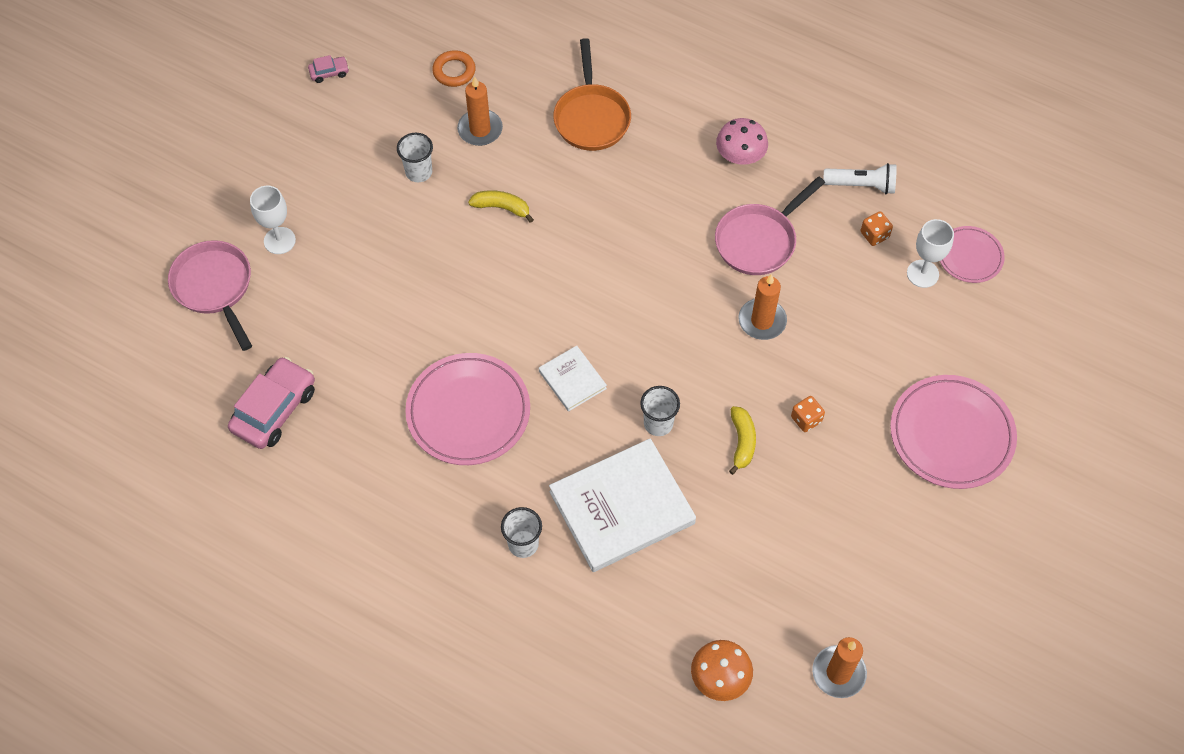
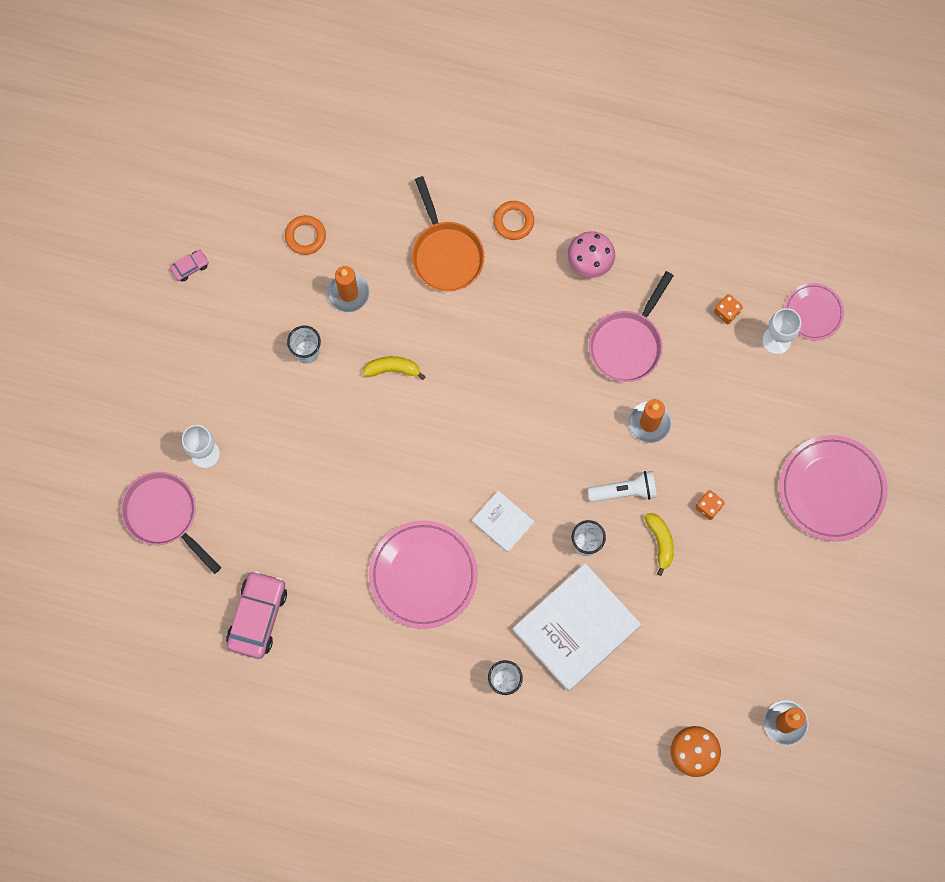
camera: 15 degrees left, 15 degrees up
(670, 104) = (513, 221): none -> orange ring
(862, 185) = (704, 263): white flashlight -> white flashlight (625, 491)

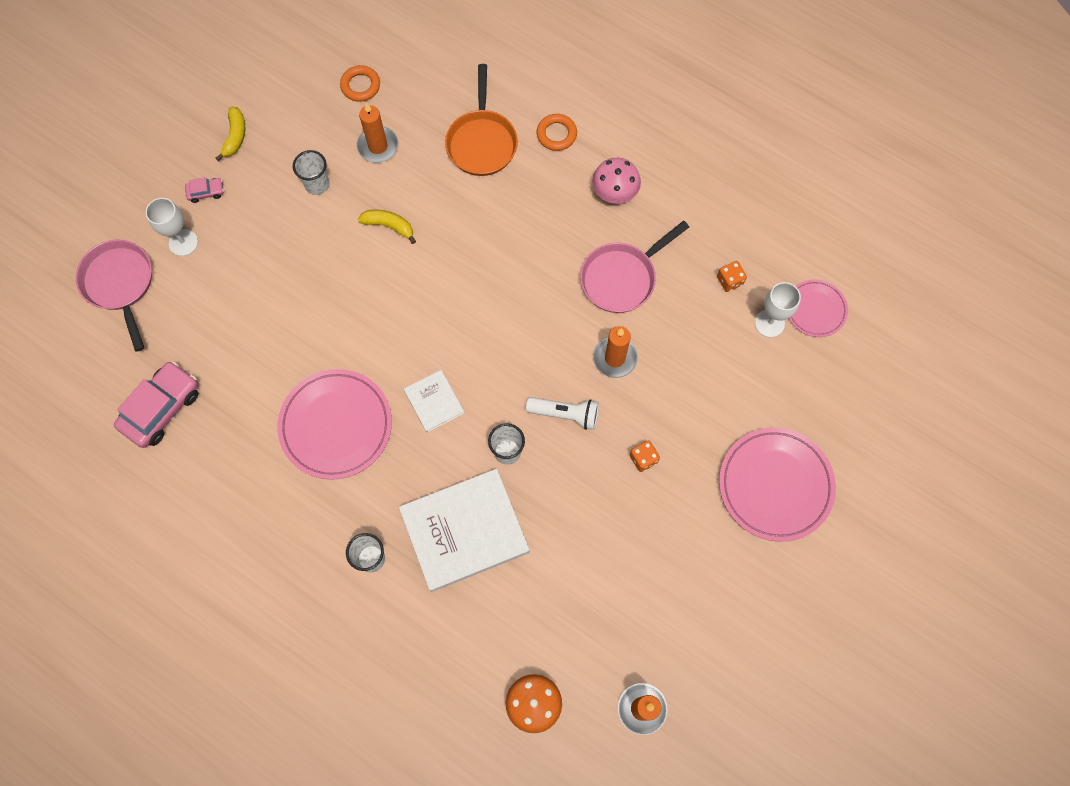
camera: 20 degrees right, 5 degrees down
(190, 267) = (246, 78): pink car -> pink car (206, 192)
(660, 542) = (582, 476): yellow banana -> yellow banana (235, 136)

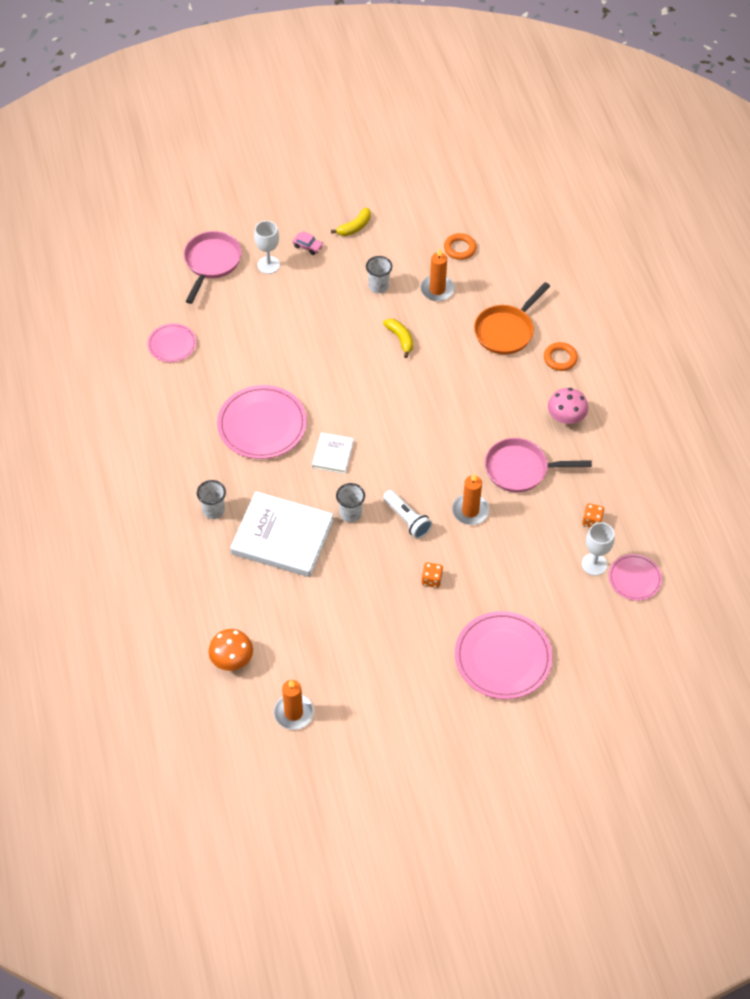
camera: 40 degrees right, 15 degrees down
(161, 408) = (172, 345): pink car -> pink plate

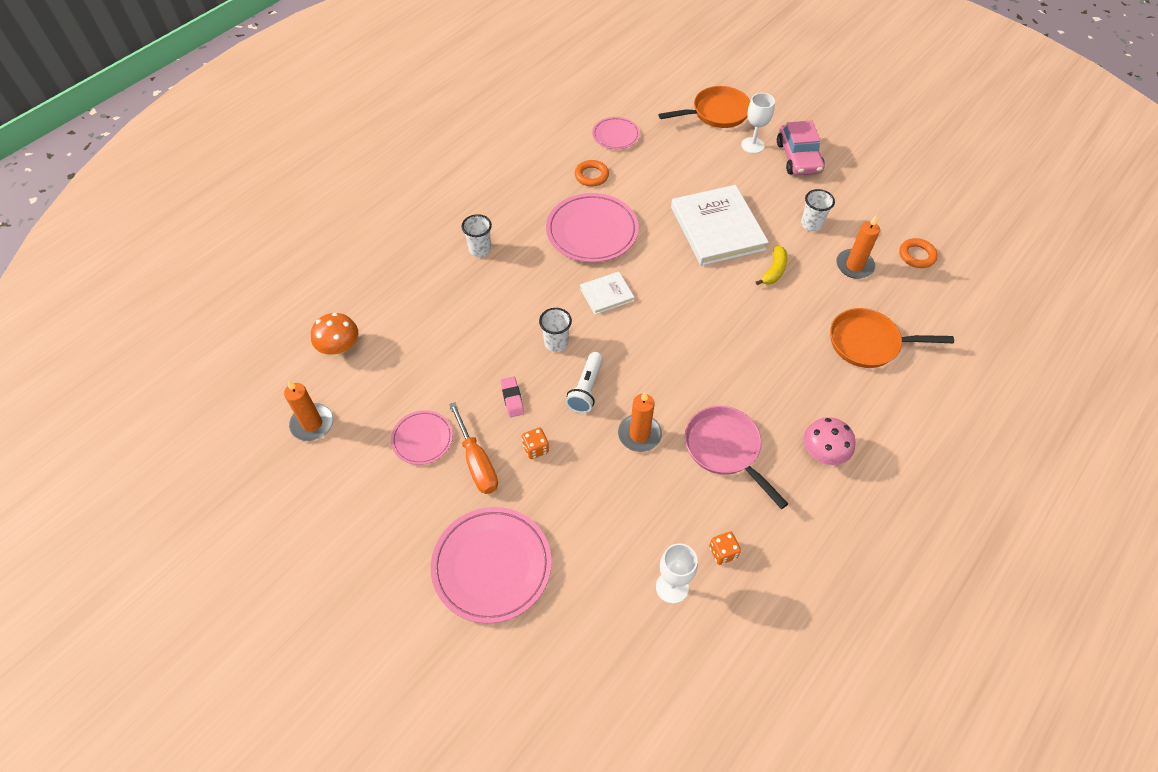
camera: 55 degrees right, 0 degrees up
(211, 263) = (716, 113): pink pan -> orange pan
(282, 537) = (491, 309): white book -> white book (717, 228)
(308, 246) = (798, 157): pink car -> pink car, size x2.15
(354, 227) = (852, 174): yellow banana -> none
(377, 570) = (512, 398): none -> pink eraser
(414, 622) = (477, 462): none -> orange screwdriver
(560, 358) = (885, 406): orange ring -> orange ring (591, 176)
(634, 579) = (687, 641): pink plate -> pink plate (422, 439)

